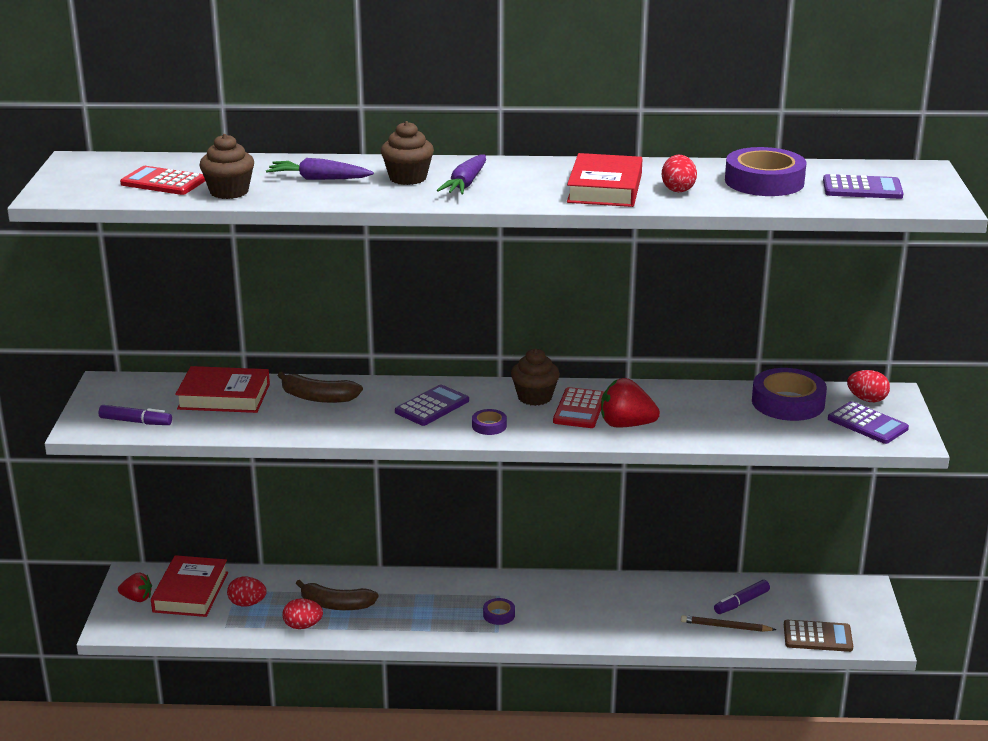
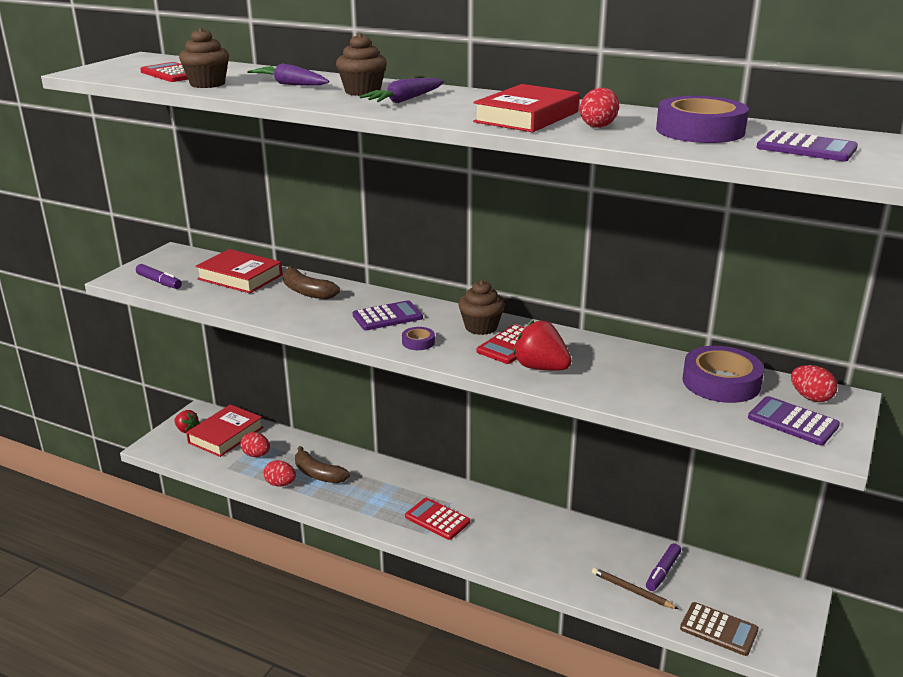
camera: 25 degrees right, 0 degrees up
(499, 615) = (437, 519): purple tape -> red calculator
(741, 602) = (663, 572): purple marker -> purple marker turned 45 degrees counterclockwise
(867, 424) = (793, 422): purple calculator -> purple calculator turned 150 degrees clockwise

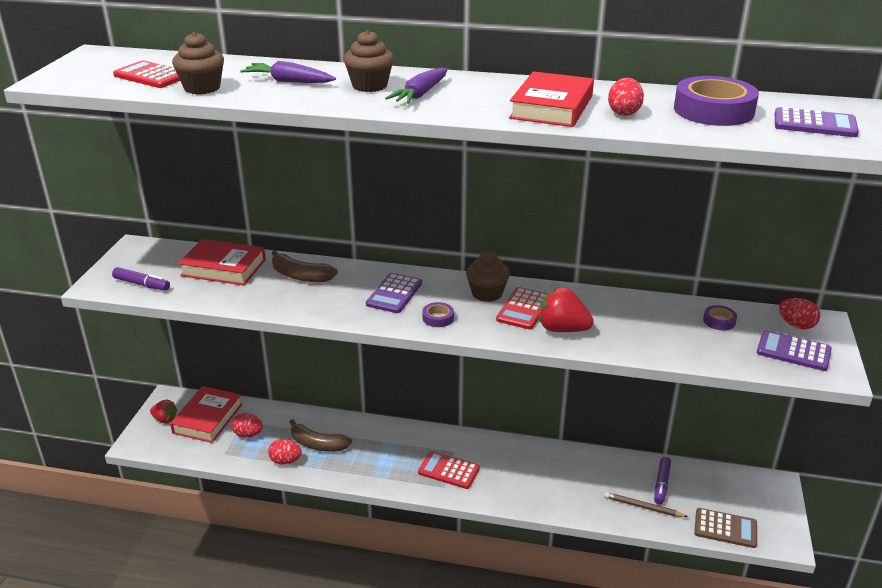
camera: 15 degrees left, 5 degrees up
(387, 317) = (394, 294): purple calculator -> purple calculator turned 150 degrees clockwise
(721, 382) = (719, 321): purple tape -> purple tape, size x0.47

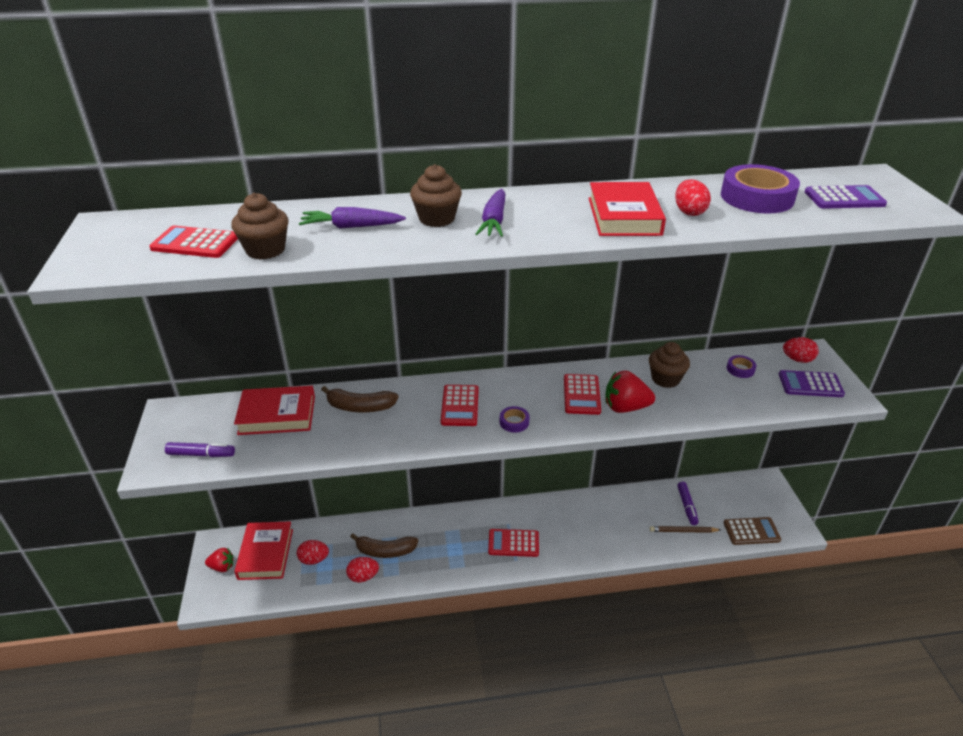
camera: 20 degrees left, 5 degrees up
(394, 294) = (460, 406): purple calculator -> red calculator
(487, 293) = (541, 386): brown cupcake -> brown cupcake (665, 379)

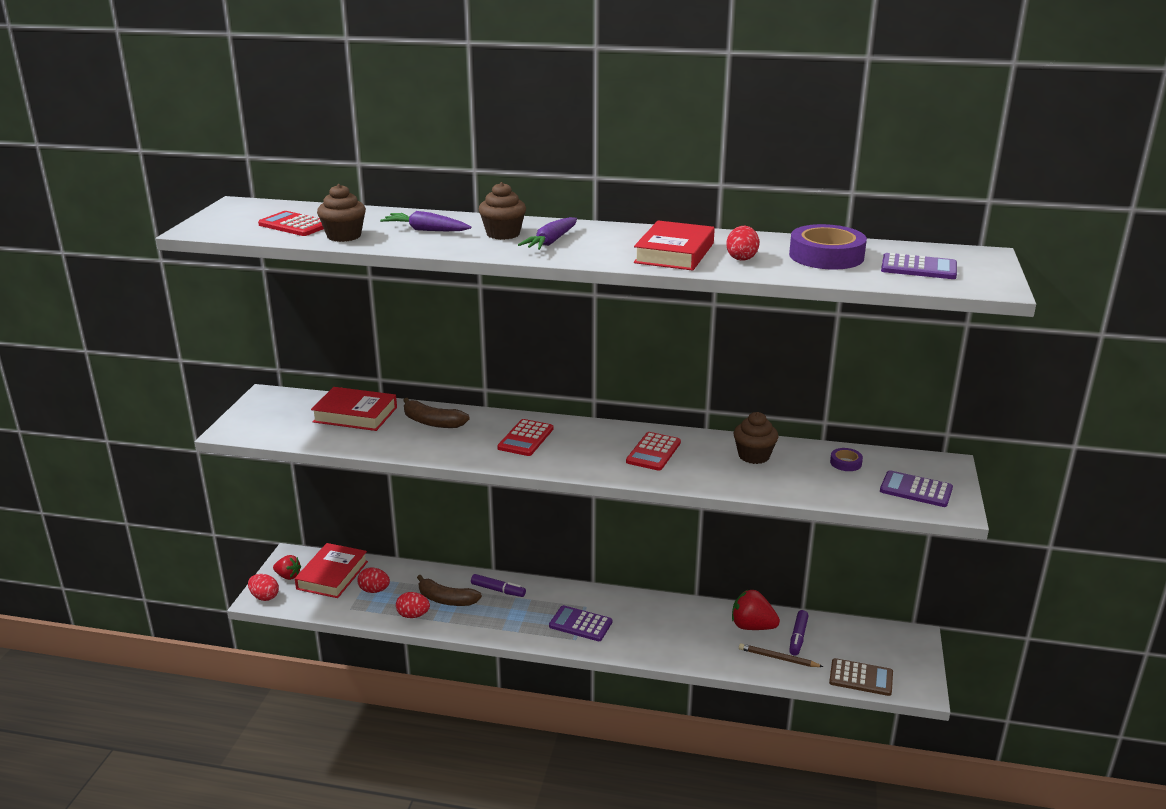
camera: 20 degrees right, 10 degrees down
(201, 454) = (274, 430): purple marker -> purple marker (498, 590)
(513, 543) = (580, 624): red calculator -> purple calculator
(514, 422) = (568, 460): purple tape -> none
(625, 407) = (690, 470): red strawberry -> red strawberry (752, 626)
(797, 359) = (921, 467): red egg -> red egg (264, 597)

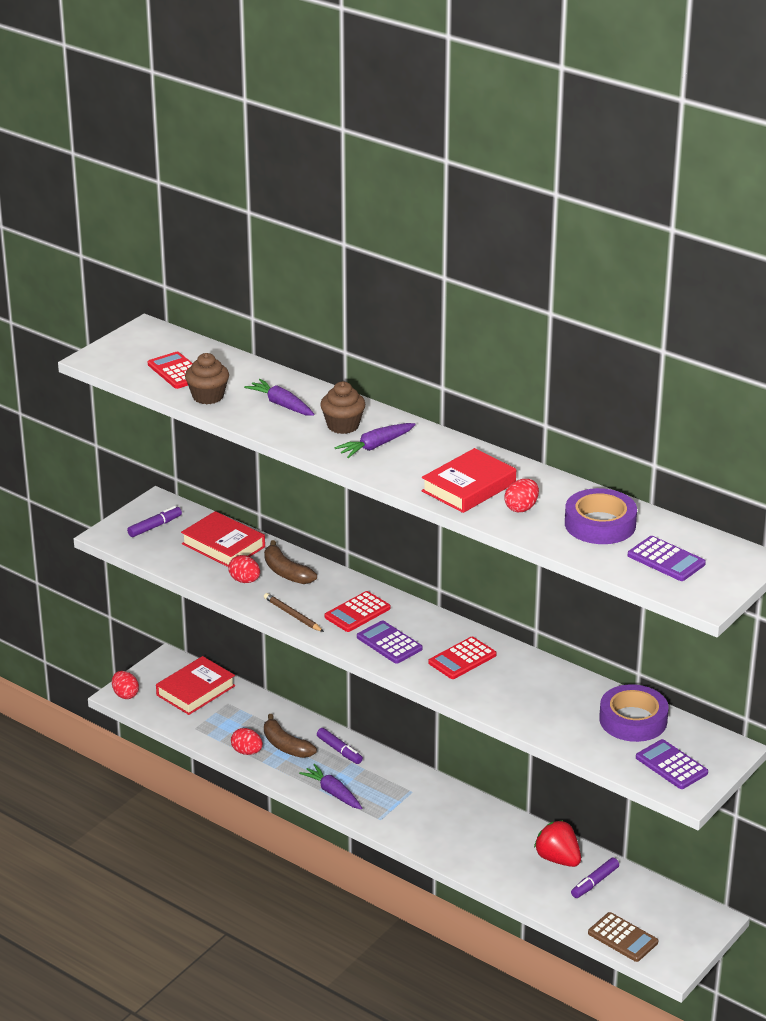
camera: 25 degrees right, 5 degrees up
(275, 414) = (154, 526): none -> purple marker
(288, 576) = (155, 680): red strawberry -> none
(374, 590) = (225, 717): red egg -> red egg (245, 580)
(516, 628) = (332, 793): none -> purple carrot
(580, 624) = (394, 806): purple calculator -> purple calculator (389, 643)
(754, 456) = (552, 688): brown cupcake -> none
(778, 658) = (558, 895): brown pencil -> brown pencil (292, 615)
(845, 463) = (633, 720): purple tape -> purple tape, size x2.13

